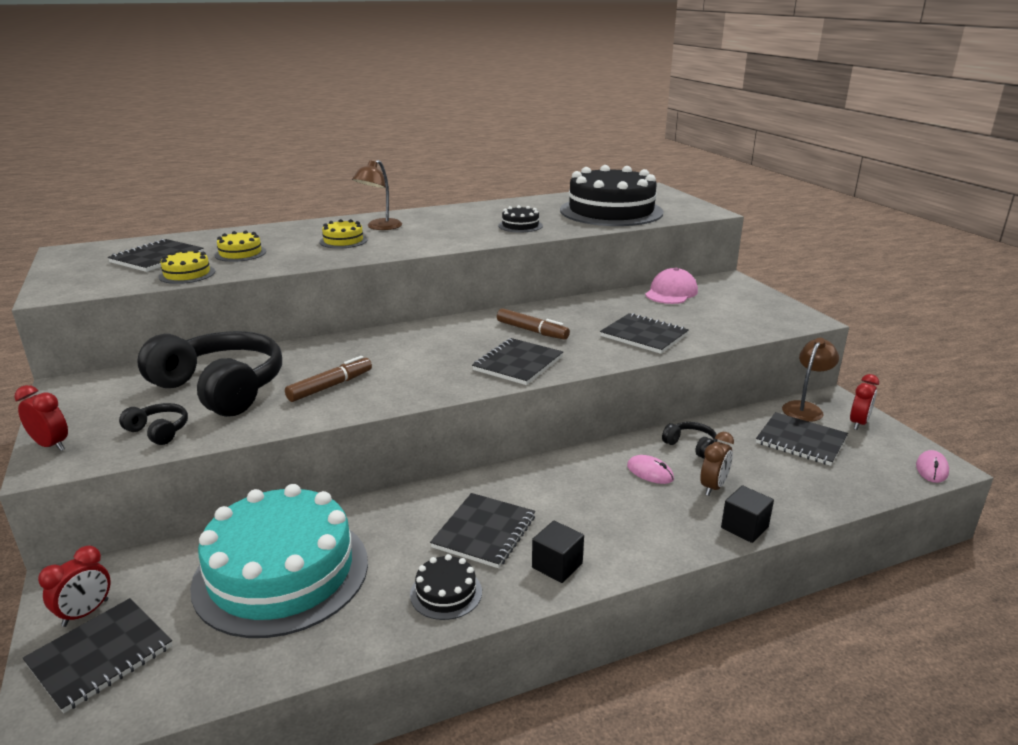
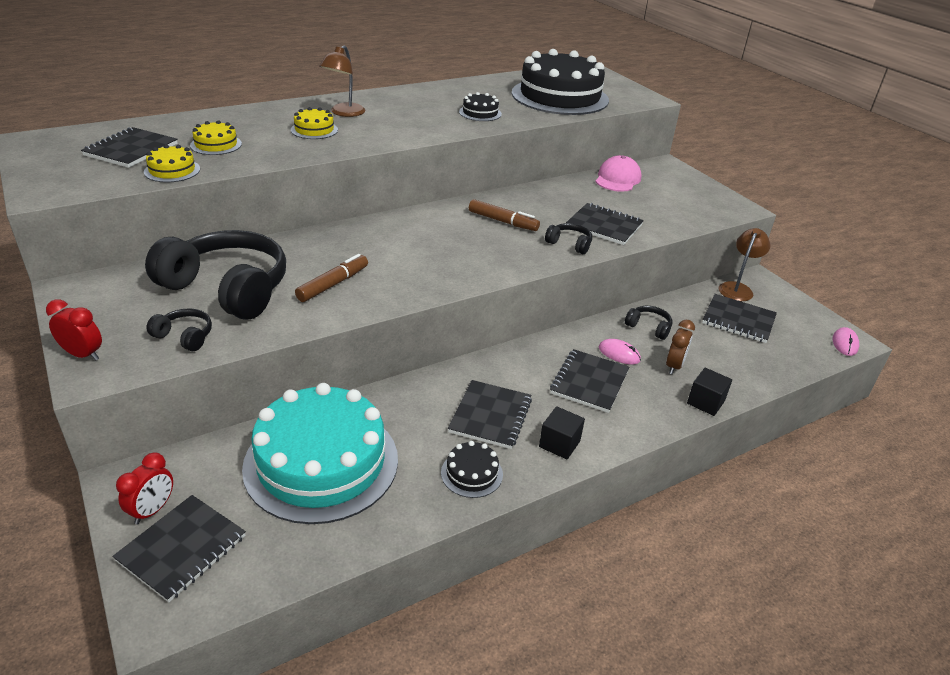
camera: 10 degrees left, 10 degrees up
(518, 363) = (500, 257): black notebook -> black notebook (589, 382)
(599, 352) = (569, 244): none -> black headphones
(858, 423) = (782, 302): red clock -> none

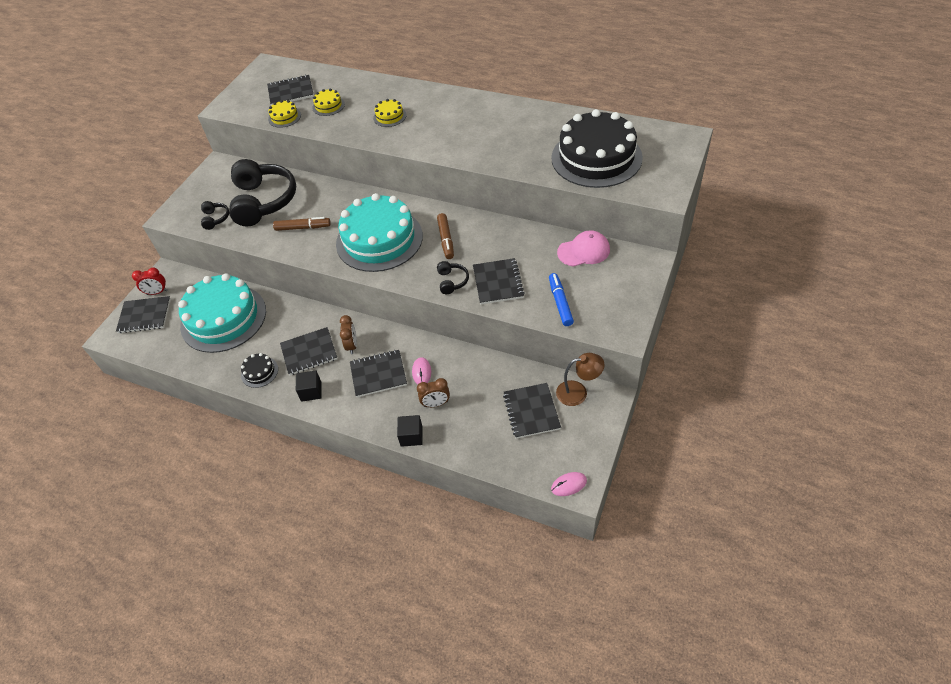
camera: 60 degrees right, 15 degrees up
(83, 354) = (178, 204): red clock -> none
(344, 113) = (428, 108): brown lamp -> none
(441, 251) = (379, 239): none -> turquoise cake
(480, 113) = (507, 147): black cake -> none
(521, 379) = (352, 345): none -> brown clock
(648, 327) = (468, 371): black headphones -> none
(670, 214) = (560, 303): none -> blue marker

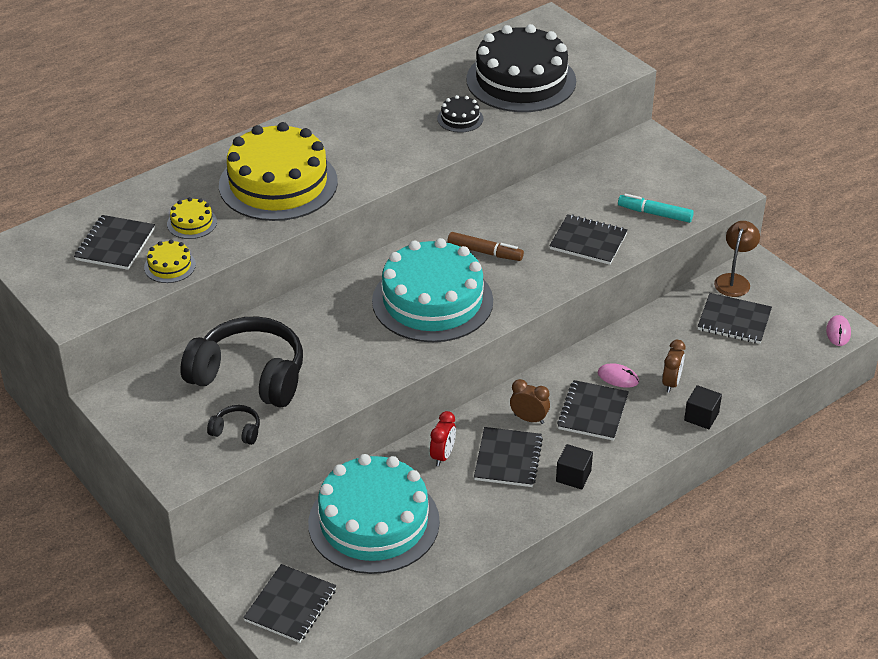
camera: 65 degrees left, 10 degrees down
(157, 292) = (253, 580): red clock -> red clock (443, 456)
(259, 372) = (503, 513): black cake -> black cake (460, 119)
(302, 227) = (343, 356): brown marker -> none
(389, 116) = (278, 183): yellow cake -> yellow cake, size x2.45
(452, 281) = (556, 272): black headphones -> none
(560, 303) = (655, 214): blue marker -> turquoise marker
(583, 251) = (596, 170): pink cap -> none

